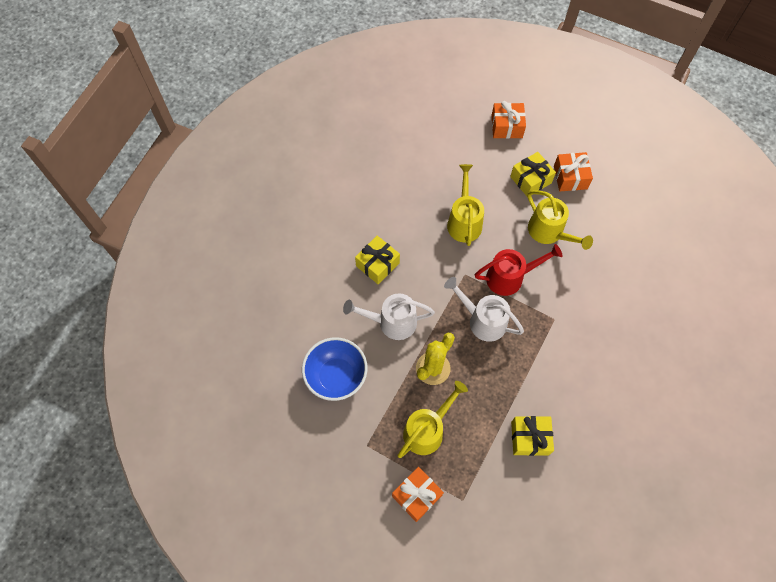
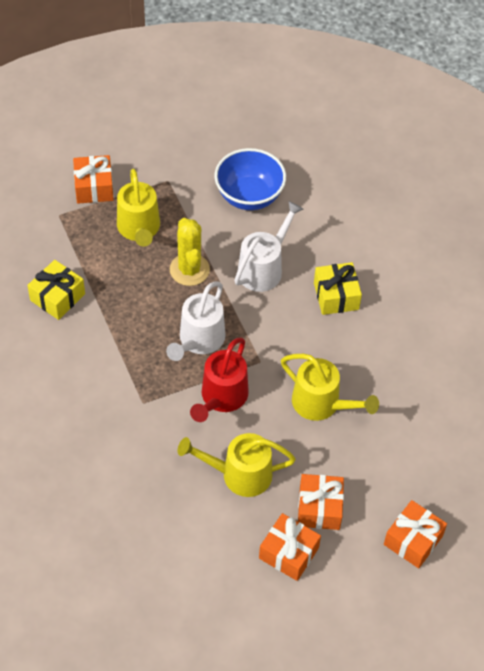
camera: 125 degrees right, 10 degrees down
(482, 320) = (199, 341): white watering can -> white watering can turned 135 degrees clockwise
(530, 180) = (319, 508): yellow gift -> orange gift

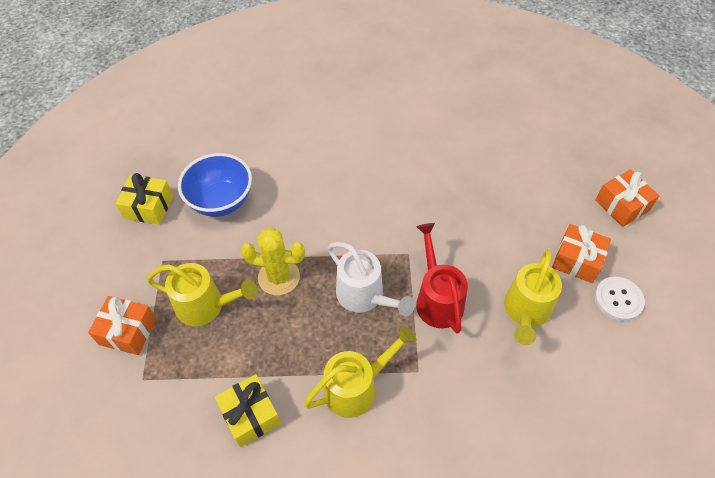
camera: 65 degrees left, 0 degrees up
(221, 398) = (437, 299): red watering can -> red watering can turned 150 degrees counterclockwise
(264, 268) = (307, 217): white watering can -> none
(288, 553) = (618, 299): orange gift -> white button
(322, 404) = (470, 222): yellow watering can -> yellow watering can (357, 387)
(336, 296) = (363, 175): yellow gift -> yellow gift (148, 207)

